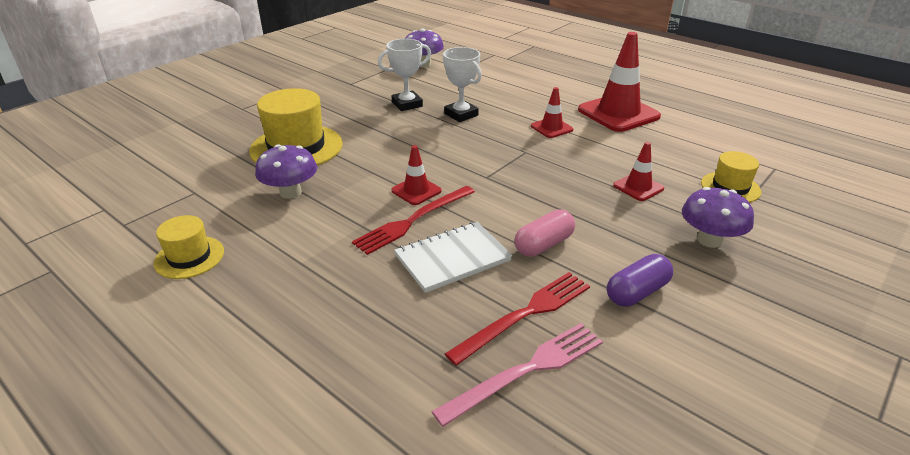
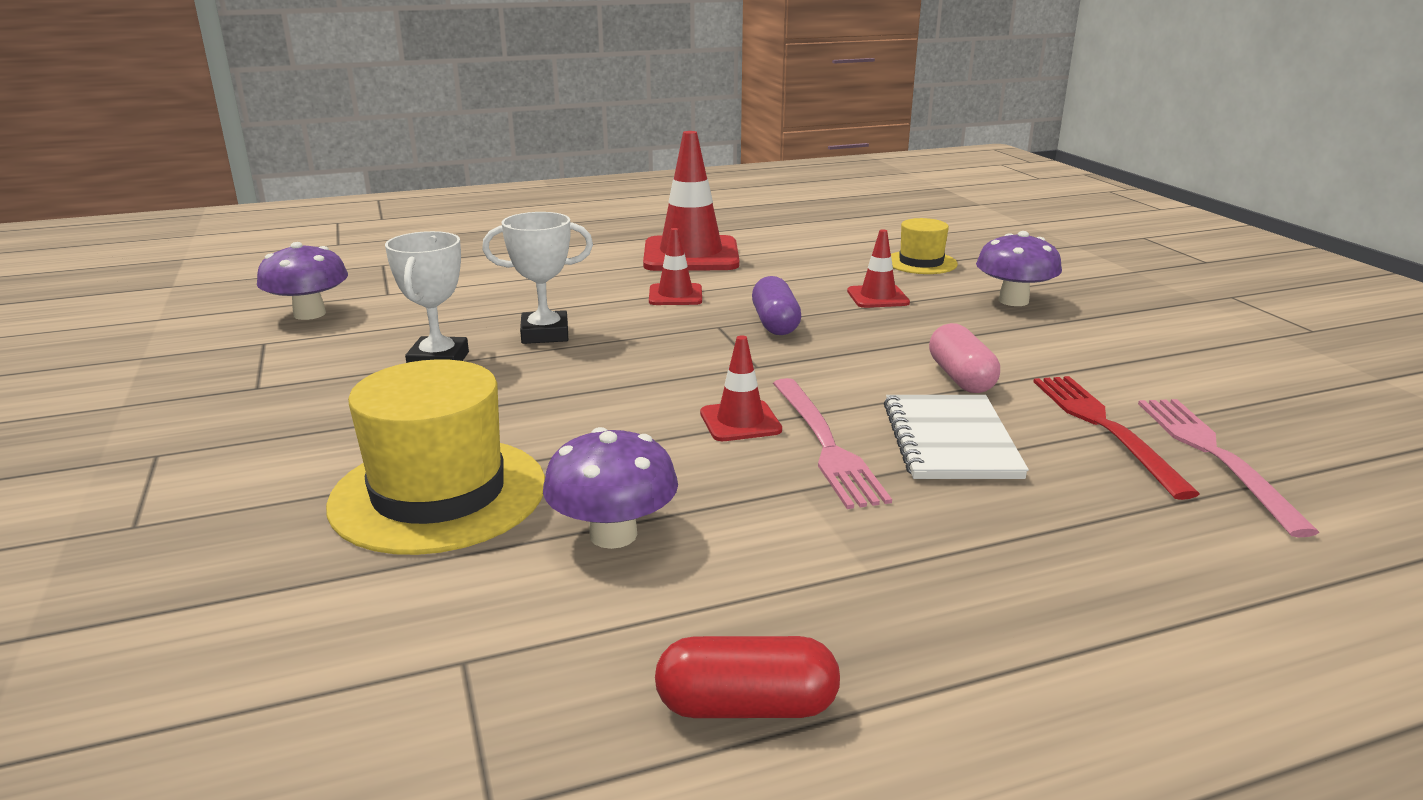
camera: 60 degrees left, 10 degrees down
(189, 257) = (746, 707): yellow hat -> red capsule
(413, 220) = (825, 444): red fork -> pink fork
(637, 292) = (1090, 359): purple capsule -> purple capsule (775, 323)

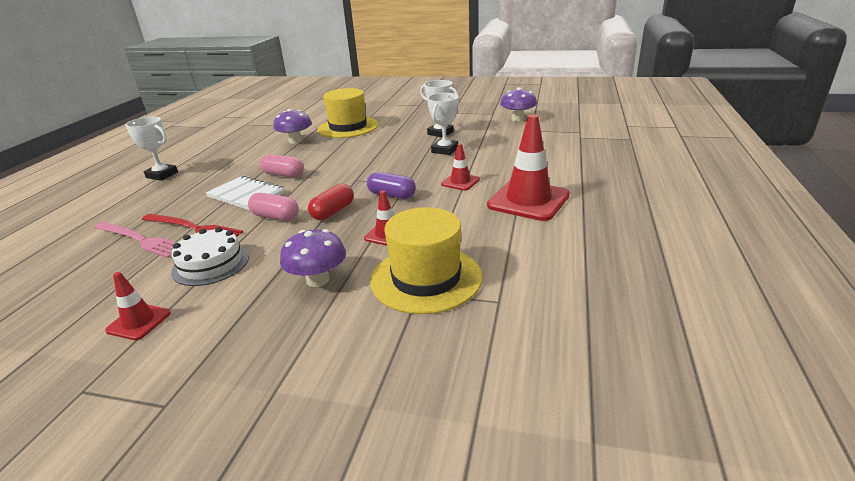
camera: 125 degrees right, 5 degrees up
(740, 422) = (320, 166): red traffic cone -> red traffic cone (139, 322)
(746, 707) = (223, 142): red capsule -> red capsule (333, 212)
(825, 444) = (283, 175): pink fork -> pink capsule
(921, 263) = (426, 278): yellow hat -> yellow hat, size x1.78
(1078, 649) = (162, 175): none -> white trophy
(1117, 366) = (211, 264): none -> white cake

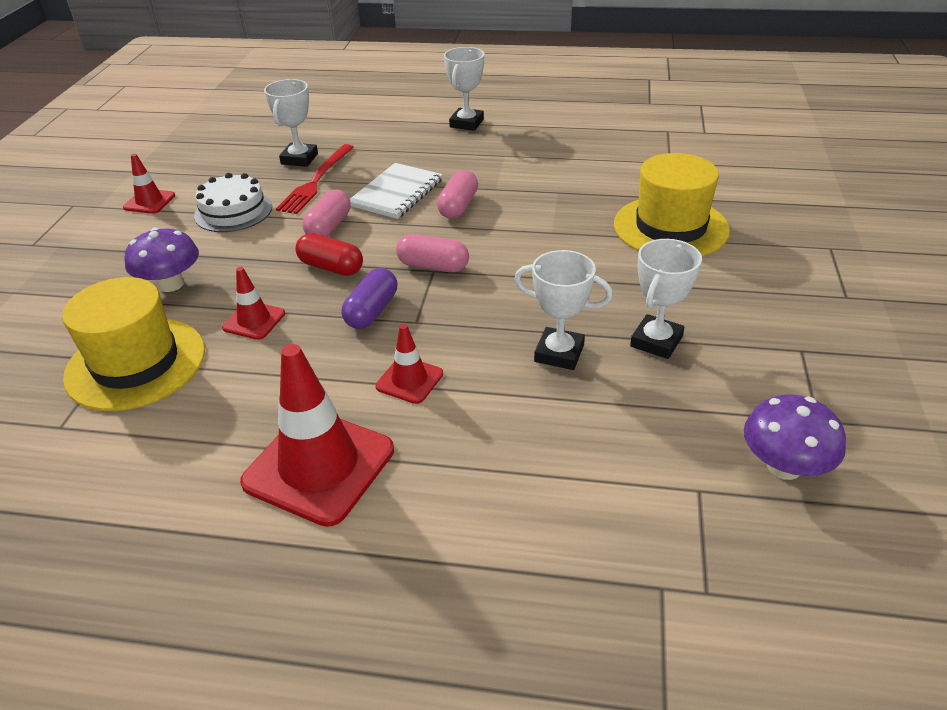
camera: 85 degrees right, 10 degrees up
(140, 240) = (299, 159): pink fork -> white trophy
(295, 141) = (594, 189): purple mushroom -> none
(351, 180) = (433, 266): none -> pink capsule

